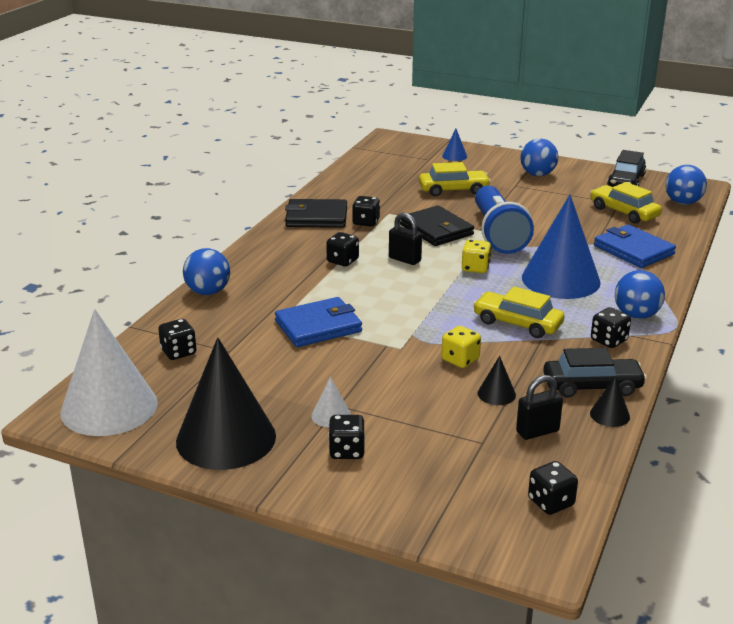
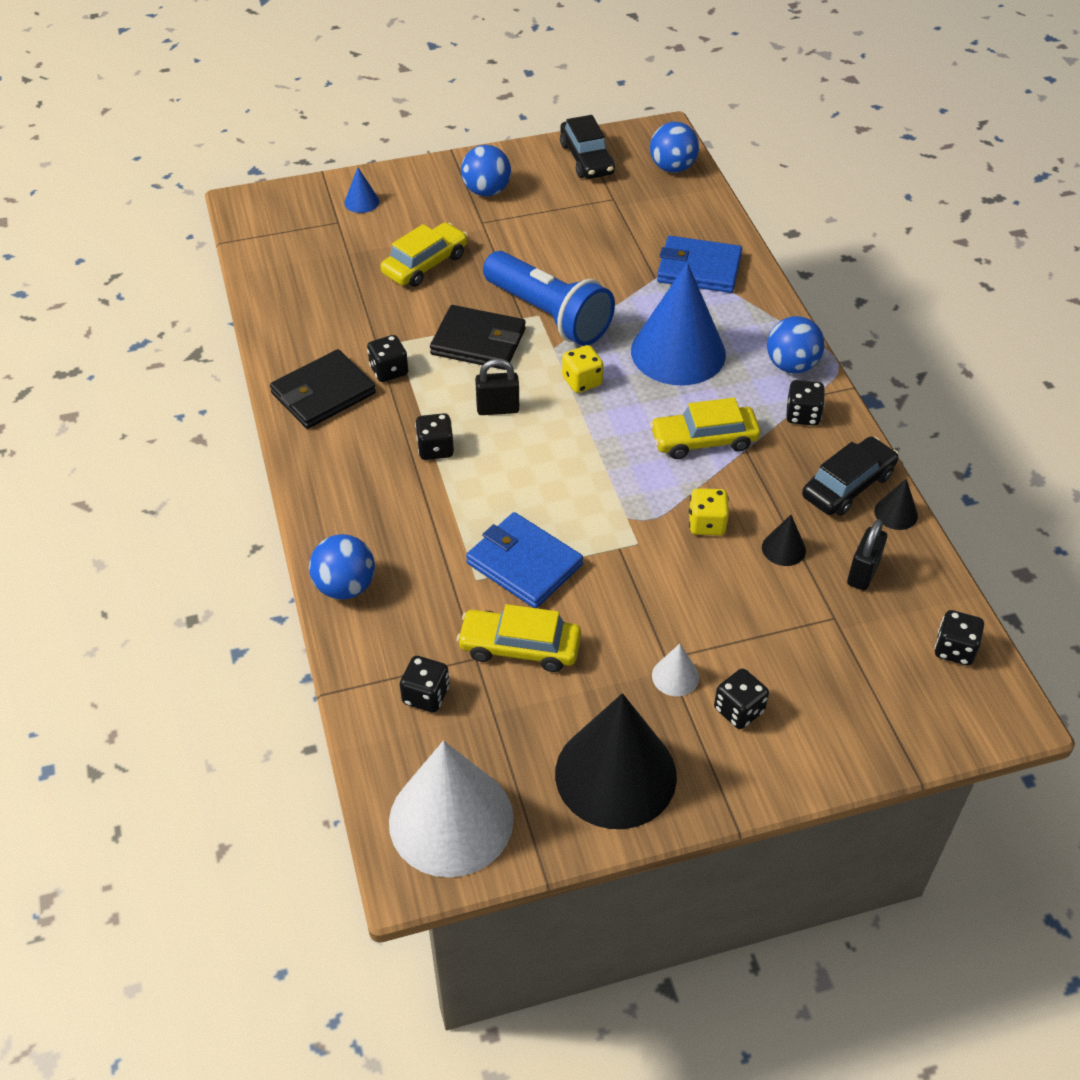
camera: 40 degrees left, 20 degrees up
(318, 326) = (524, 564): blue wallet -> blue wallet turned 75 degrees counterclockwise
(624, 212) = (633, 212): yellow car -> yellow car (520, 647)

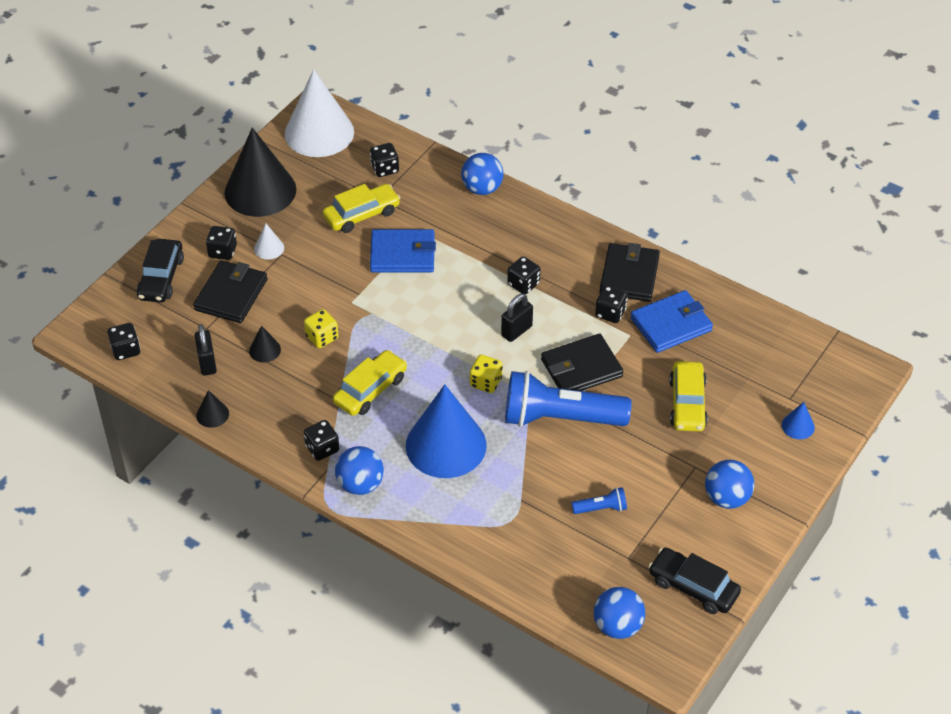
camera: 140 degrees right, 0 degrees up
(595, 237) = (601, 508): none -> blue flashlight
(699, 269) = (498, 529): blue wallet -> blue wallet (671, 324)
(772, 641) = (231, 295): none -> black wallet
(848, 486) = (255, 415): black car -> black car (161, 278)

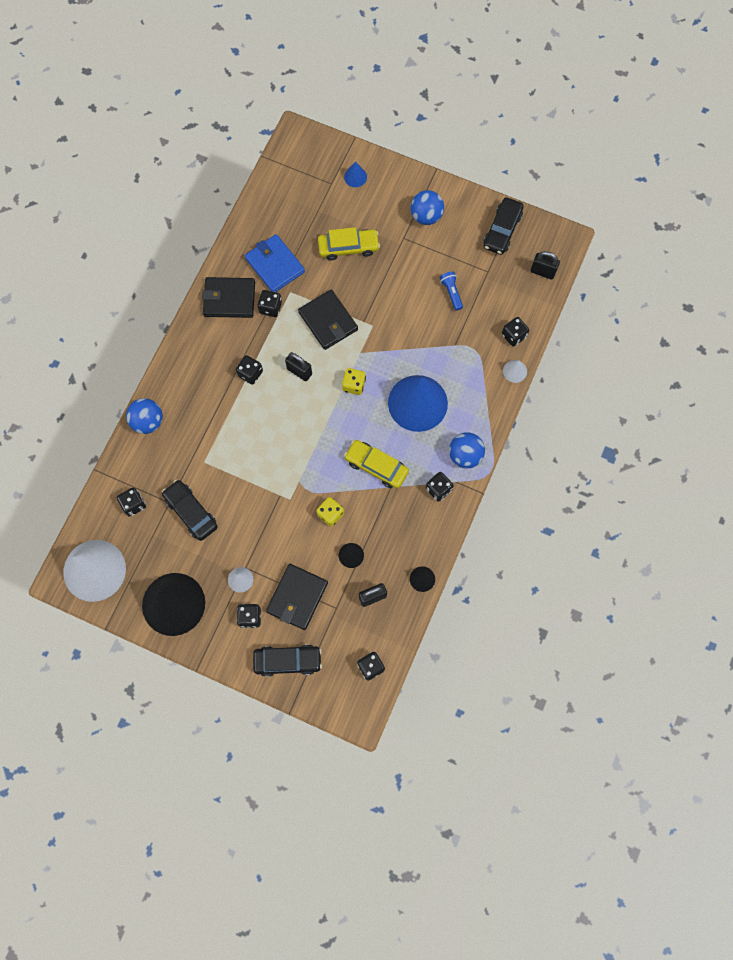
camera: 100 degrees left, 25 degrees up
(231, 295) = (297, 597): black wallet -> black wallet turned 75 degrees counterclockwise
(361, 215) = (191, 512): yellow car -> black car
(402, 254) = (231, 470): blue wallet -> none
(467, 562) = (515, 371): none -> white cone
(521, 571) = (513, 336): none -> black dice
(560, 418) = (377, 329): blue flashlight -> none
(617, 626) = (542, 272): blue ball -> black padlock

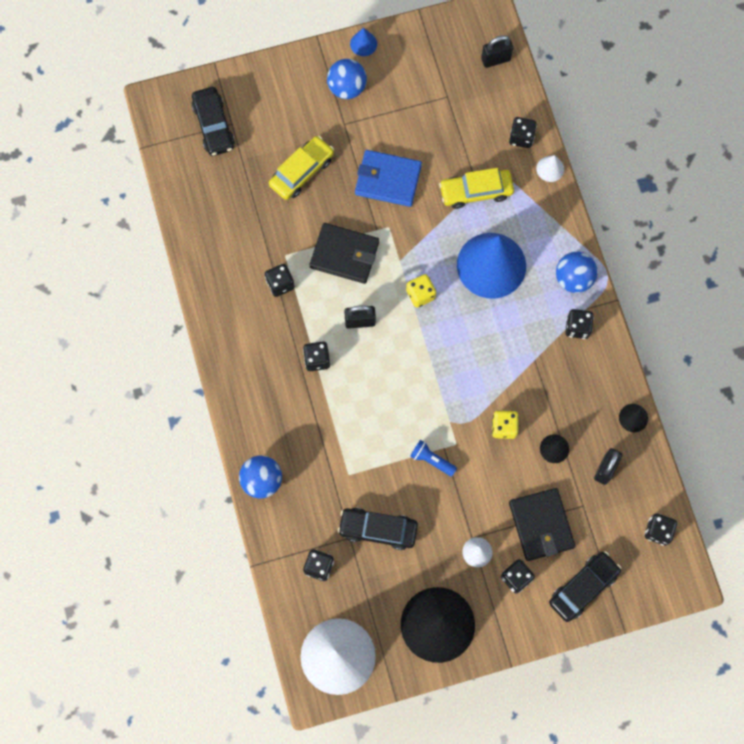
camera: 40 degrees left, 0 degrees up
(229, 299) = (234, 306): black wallet -> none
(275, 265) = (248, 241): blue wallet -> blue wallet (388, 180)
(355, 177) = (248, 100): blue cone -> blue cone (363, 44)
(376, 466) = (506, 351): yellow car -> yellow car (476, 191)
(451, 293) = (432, 141): blue flashlight -> blue flashlight (431, 460)
(502, 230) = (427, 49): black car -> black car (213, 126)

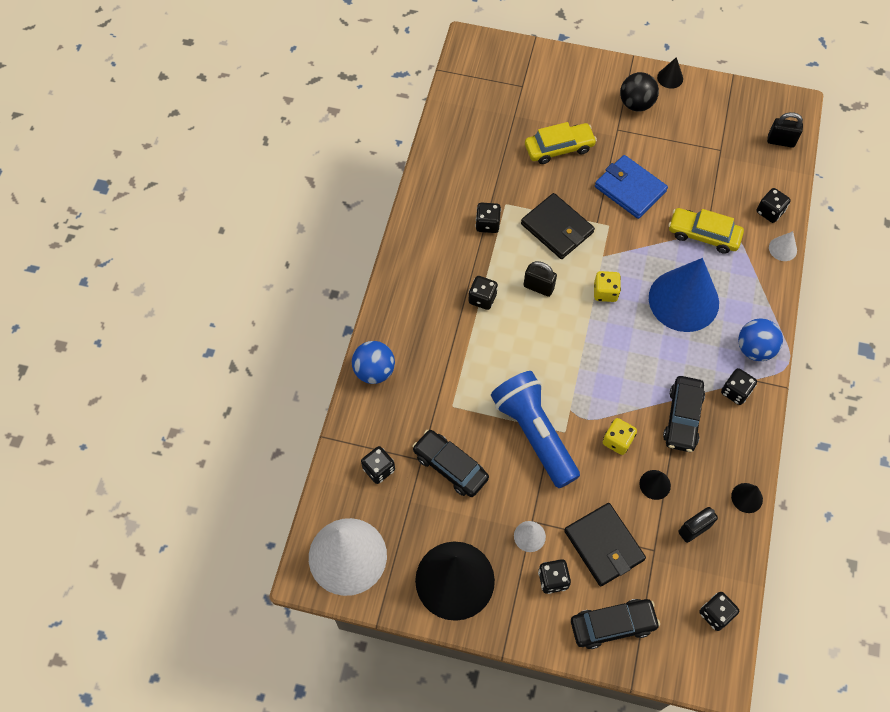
camera: 30 degrees right, 10 degrees down
(213, 126) = (506, 80): black car -> black car (682, 418)
(347, 88) = (636, 104): blue ball -> black ball
(363, 44) = (670, 78): blue cone -> black cone
(431, 460) = (534, 433): blue flashlight -> blue flashlight, size x2.37
(541, 525) = (604, 545): black wallet -> black wallet turned 45 degrees counterclockwise

